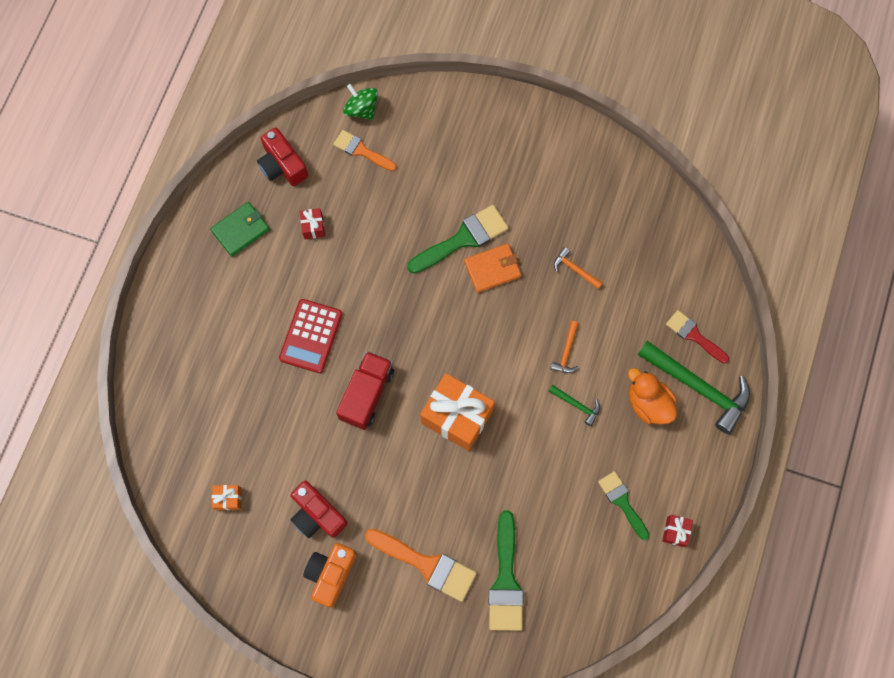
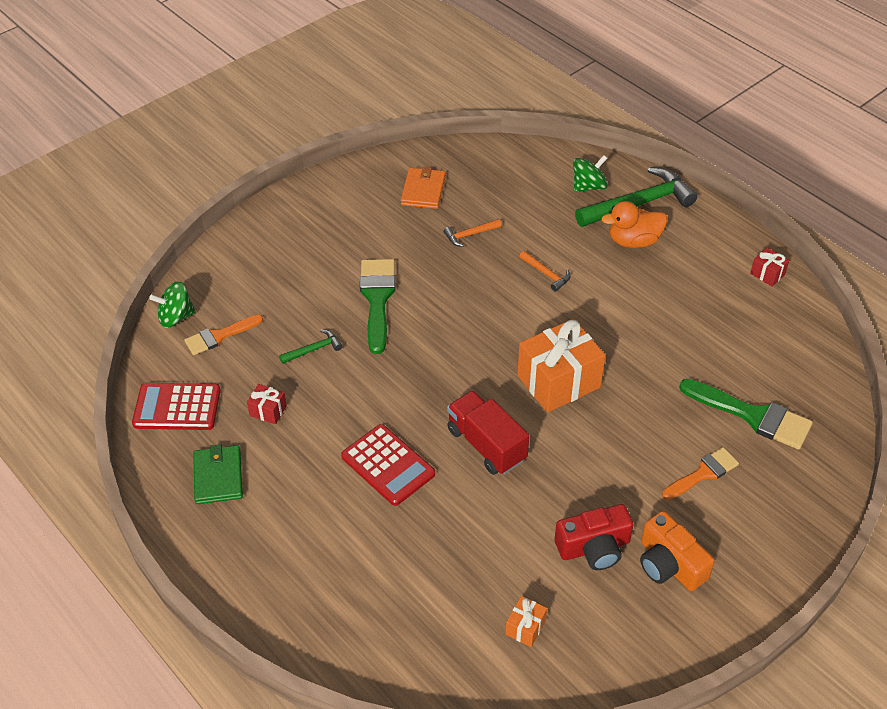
camera: 60 degrees left, 25 degrees down
(282, 165) = (177, 407): red camera -> red calculator
(426, 565) = (703, 473): orange brush -> orange brush, size x0.64
(492, 269) = (425, 291): orange wallet -> orange wallet (423, 190)
(576, 405) = (604, 289): green hammer -> green hammer (313, 349)
(622, 502) = (718, 297): green brush -> none
(694, 335) = (588, 186): red brush -> green spinning top

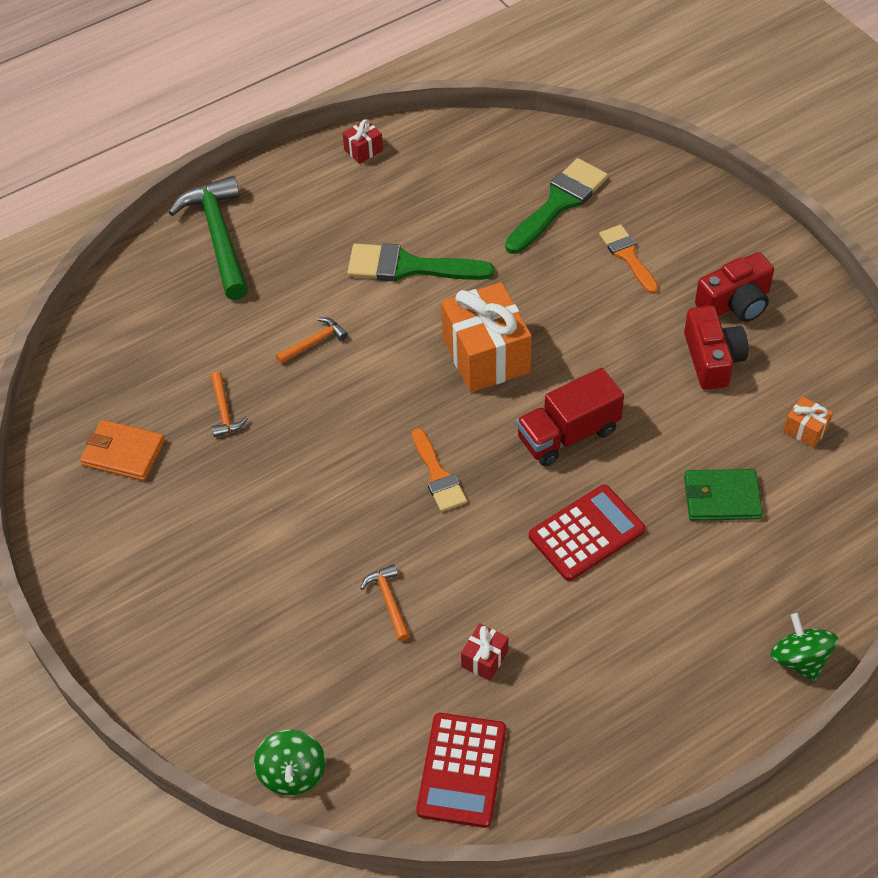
camera: 80 degrees left, 5 degrees up
(218, 476) = (583, 719): green wallet -> green wallet (721, 497)
(219, 336) = (341, 716): orange brush -> orange brush (438, 476)
(313, 349) = (389, 601): green hammer -> orange hammer
(377, 299) = (314, 522): green brush -> green brush (409, 267)
(588, 186) = (173, 279): green spinning top -> green spinning top (799, 659)
(633, 241) = (281, 253): orange duck -> none
(669, 564) = (735, 303): orange camera -> red camera

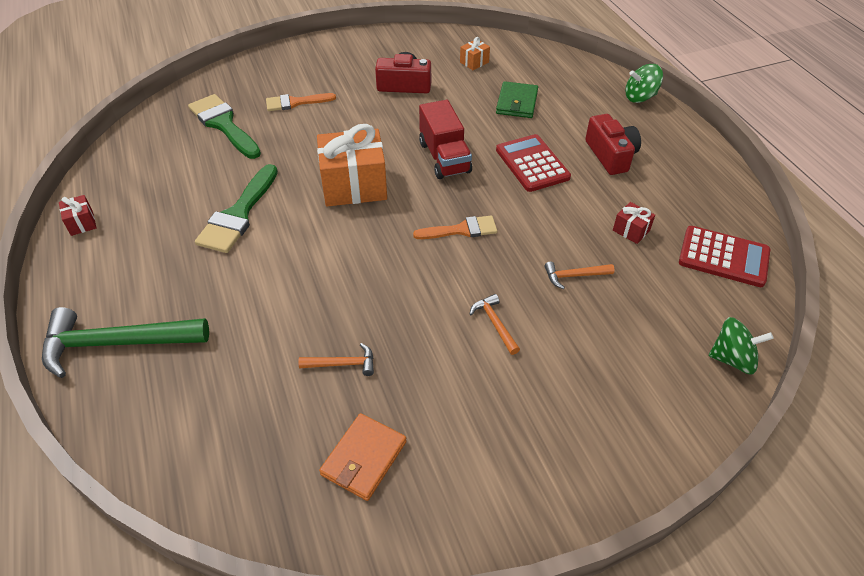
camera: 80 degrees left, 5 degrees down
(314, 342) = (291, 287): orange hammer -> orange hammer (495, 324)
(735, 303) = (361, 67): red camera -> red camera (610, 155)

